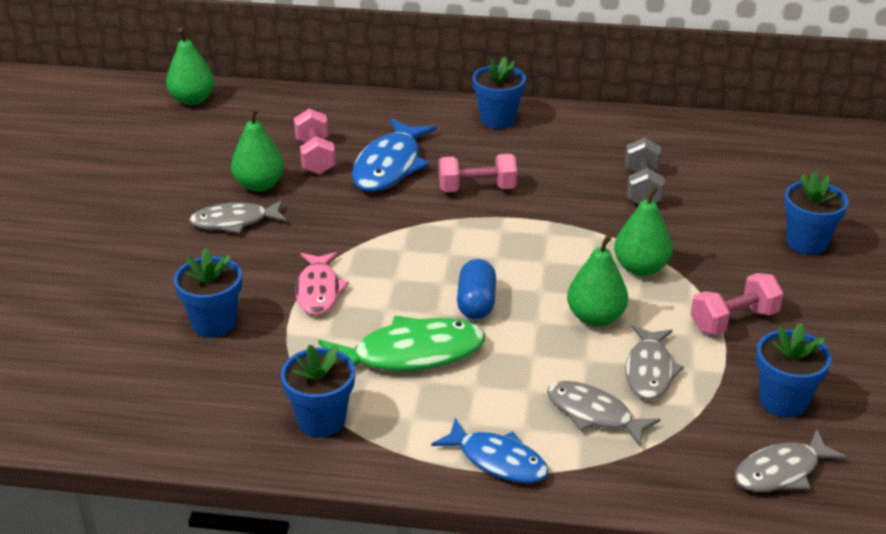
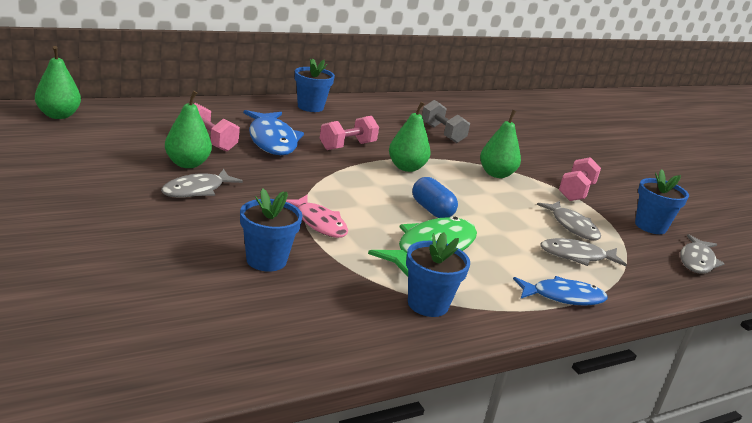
camera: 40 degrees left, 10 degrees down
(595, 318) = (508, 204): green pear -> green pear (406, 168)
(806, 242) = (557, 148): blue flower pot -> none

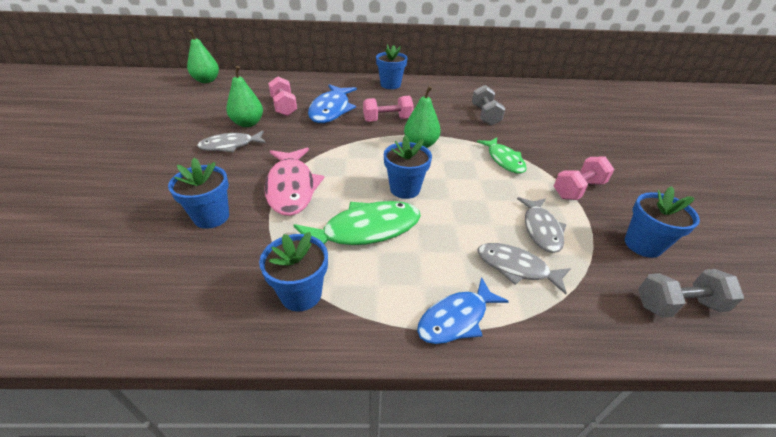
camera: 30 degrees right, 15 degrees up
(319, 223) = (291, 187): pink fish -> pink fish, size x1.51
(432, 210) = (405, 189): blue capsule -> blue flower pot
(496, 174) = (504, 160): green pear -> green fish
(563, 297) = (456, 318): blue fish -> blue fish turned 120 degrees clockwise
(697, 261) = (677, 305): grey fish -> grey dumbbell

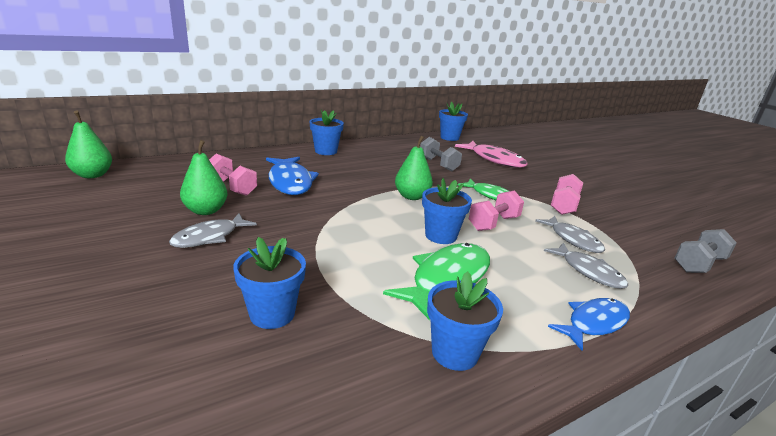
camera: 30 degrees left, 15 degrees down
(291, 187) = (331, 261): pink fish -> pink fish (494, 160)
(387, 120) = (358, 181): pink dumbbell -> pink dumbbell (493, 223)
(456, 318) = (594, 323): blue fish -> blue fish turned 150 degrees counterclockwise
(516, 267) = (588, 271): grey fish -> grey fish turned 120 degrees counterclockwise
(643, 245) = (640, 232): blue flower pot -> blue flower pot (449, 138)

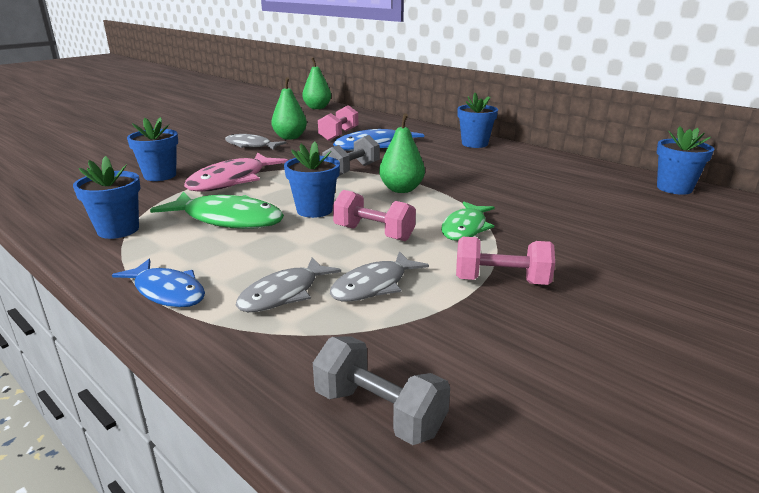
camera: 75 degrees right, 0 degrees up
(438, 164) = (532, 192): grey dumbbell -> grey dumbbell (352, 170)
(494, 160) = (632, 223): pink fish -> pink fish (232, 181)

